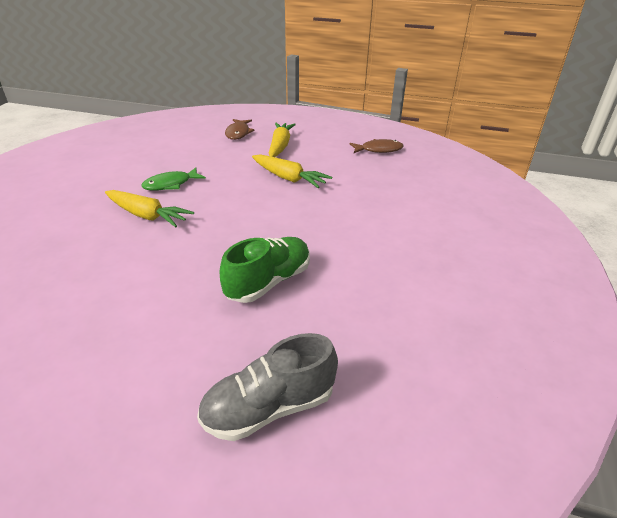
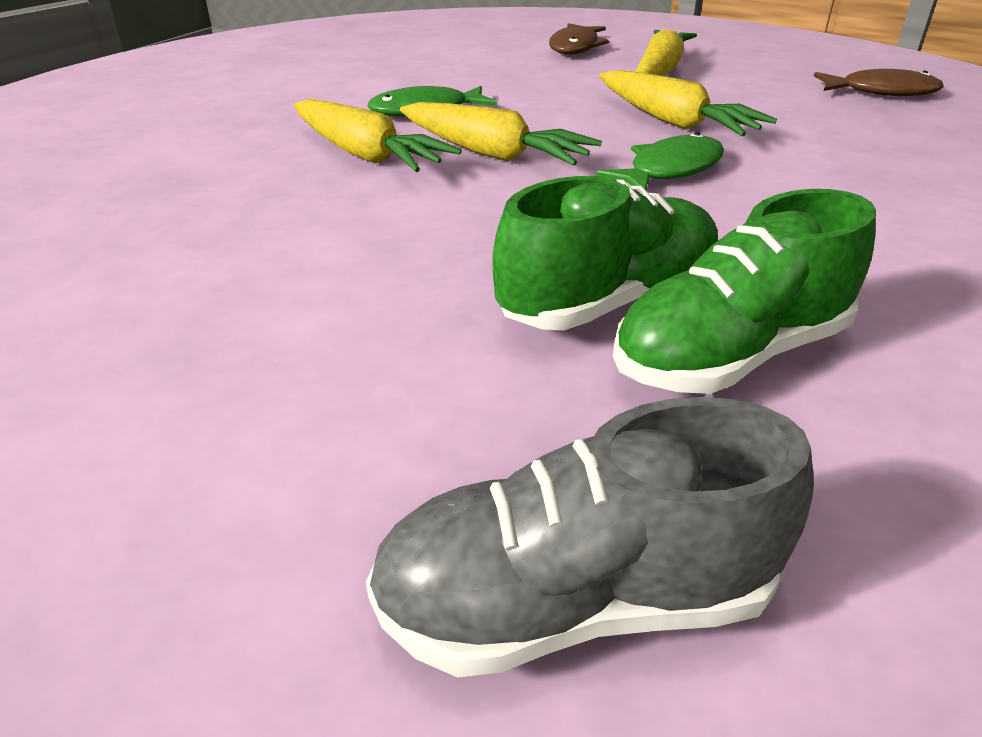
camera: 15 degrees right, 0 degrees up
(208, 208) = (492, 154): none -> yellow carrot
(289, 208) = (670, 170): none -> green fish
(317, 299) = (730, 355): none -> green shoe

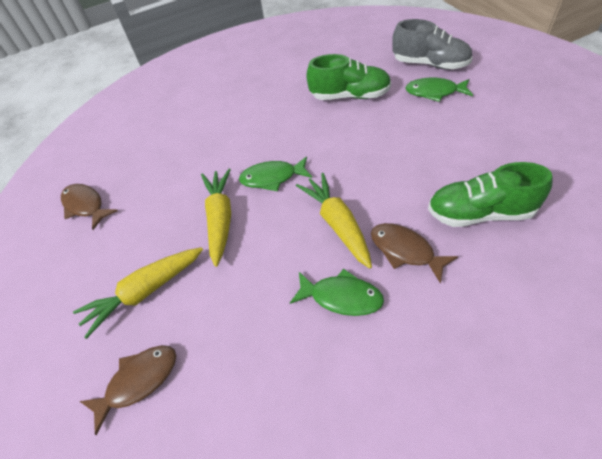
camera: 140 degrees left, 15 degrees up
(366, 155) = (405, 251): yellow carrot -> brown fish
(471, 450) = (434, 92): none -> green fish
(608, 301) = (365, 121): green shoe -> green shoe (479, 213)

